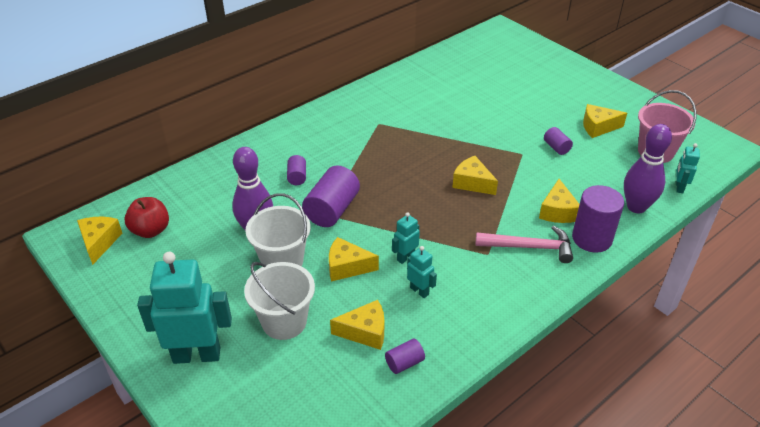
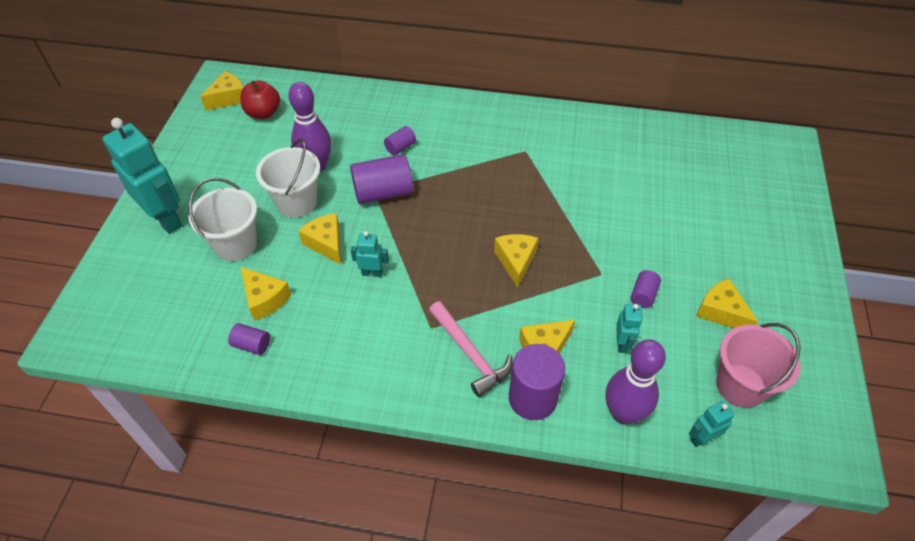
camera: 50 degrees right, 10 degrees up
(419, 291) = (341, 306): turquoise robot -> turquoise robot (622, 343)

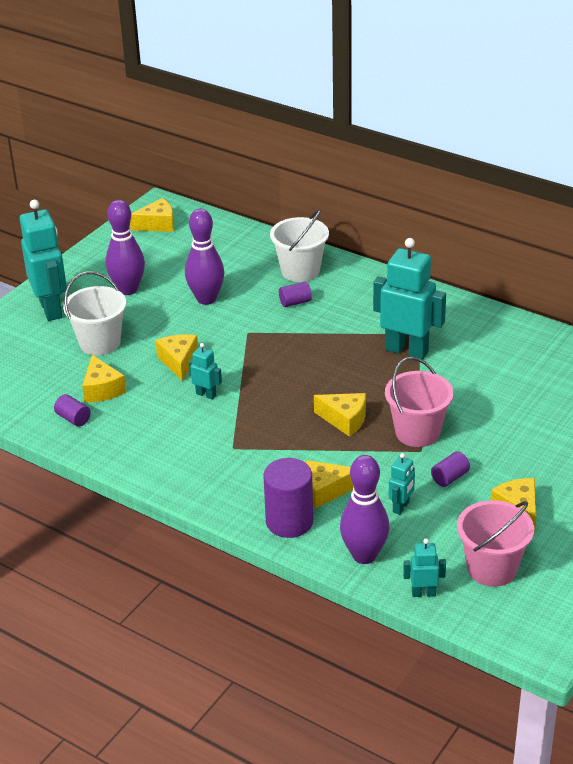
camera: 25 degrees right, 15 degrees down
(234, 175) = (128, 289): none -> purple bowling pin
(263, 113) = (182, 244): red apple -> none
(297, 202) = (171, 324): white bucket -> white bucket (300, 271)
(383, 192) = (255, 335): purple cylinder -> none
(470, 354) = (255, 476): pink hammer -> none
(516, 261) = (344, 420): yellow cheese -> yellow cheese turned 90 degrees clockwise
(526, 170) = (406, 350): none -> turquoise robot
(586, 255) = (417, 432): none -> pink bucket

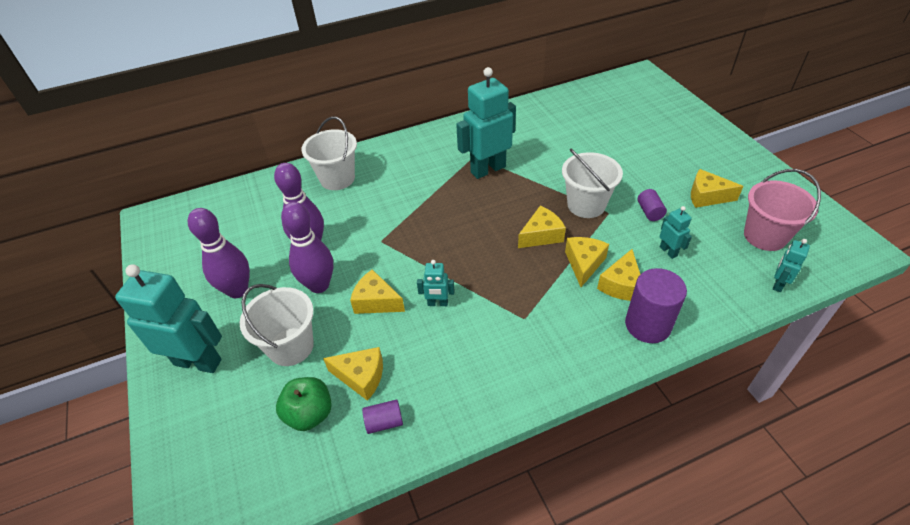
camera: 55 degrees left, 10 degrees up
(52, 381) = (309, 414): none -> green apple
(157, 224) = (174, 230): yellow cheese -> yellow cheese (584, 264)
(206, 394) = (437, 303): turquoise robot -> turquoise robot turned 150 degrees counterclockwise
(295, 302) = (372, 198): purple cylinder -> none
(364, 555) = (716, 298): purple bowling pin -> purple bowling pin (319, 285)
(417, 432) = (586, 205): pink bucket -> white bucket

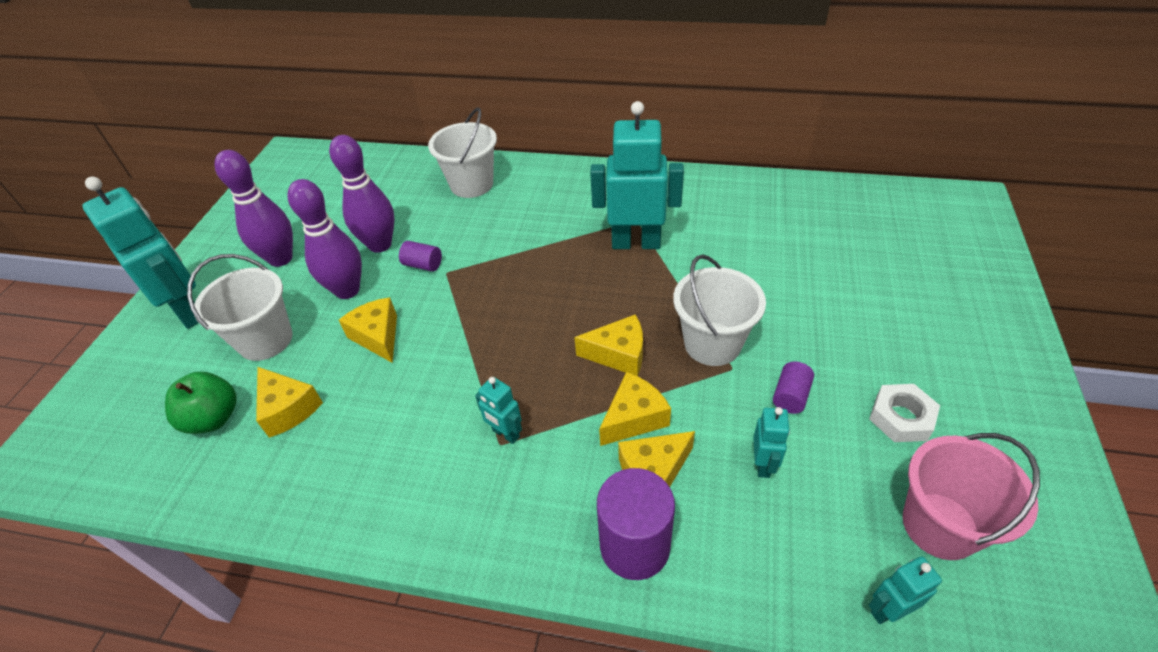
camera: 35 degrees right, 0 degrees up
(384, 422) = (260, 470): purple cylinder -> purple cylinder (423, 265)
(437, 303) = (430, 372): turquoise robot -> turquoise robot (505, 434)
(707, 196) = (901, 418): yellow cheese -> white nut

